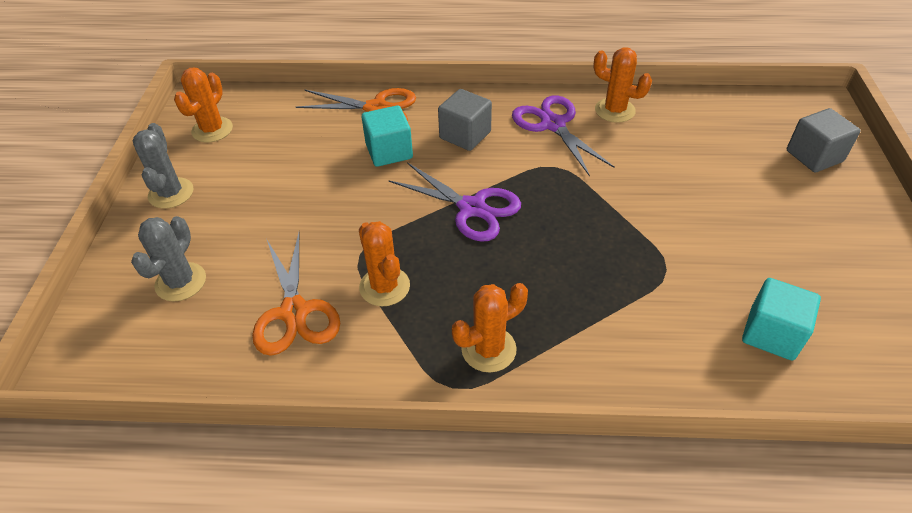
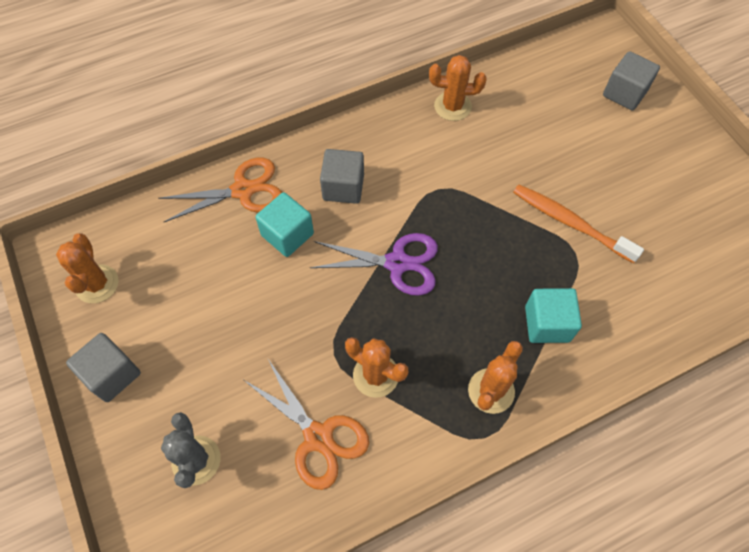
camera: 30 degrees left, 15 degrees up
(171, 193) = (112, 374): grey cactus -> grey cube
(553, 125) = (411, 144): purple scissors -> none
(677, 241) = (570, 223): none -> orange toothbrush
(771, 334) = (672, 276): turquoise cube -> turquoise cube (547, 324)

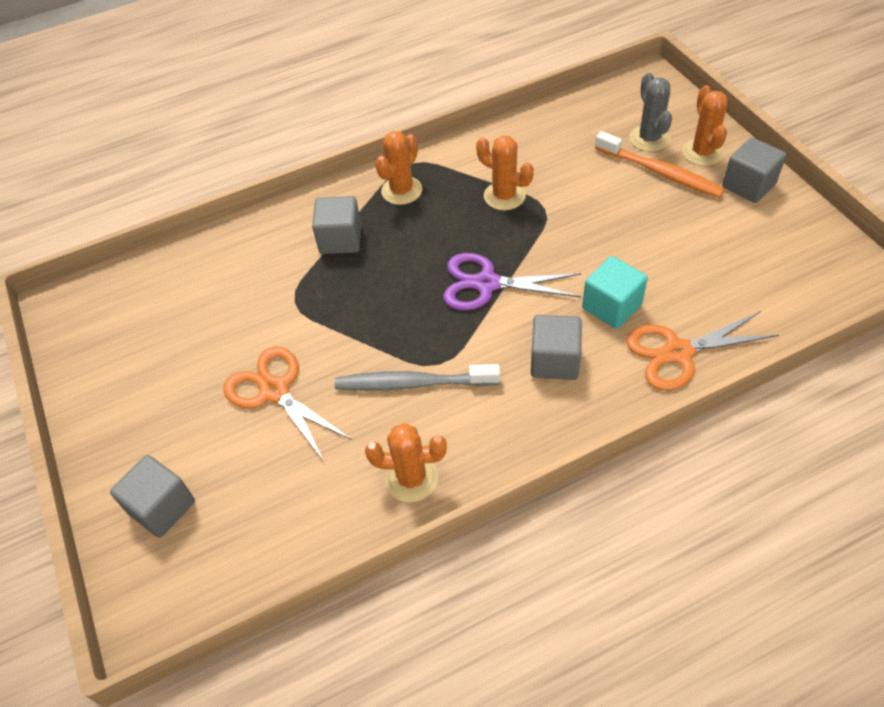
camera: 175 degrees left, 10 degrees down
(97, 284) = (804, 252): orange cactus -> orange cactus (702, 152)
(318, 437) = (551, 156): orange scissors -> orange scissors (275, 391)
(458, 173) = (413, 383): none -> grey toothbrush
(547, 324) = (340, 239): turquoise cube -> grey cube
(570, 223) = (291, 331): orange toothbrush -> orange toothbrush (660, 172)

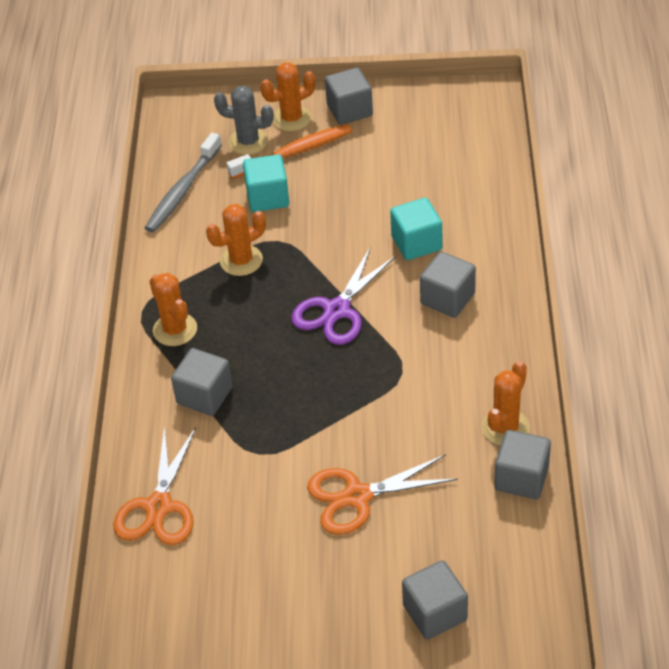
camera: 65 degrees left, 5 degrees down
(352, 518) = (521, 478): none -> grey cube
(413, 383) = (412, 396): grey toothbrush -> grey toothbrush (183, 190)
(591, 180) = (267, 197): none -> turquoise cube
(678, 352) = (486, 225): orange scissors -> orange scissors (159, 506)
(702, 152) = (291, 118): orange cactus -> orange cactus turned 45 degrees counterclockwise

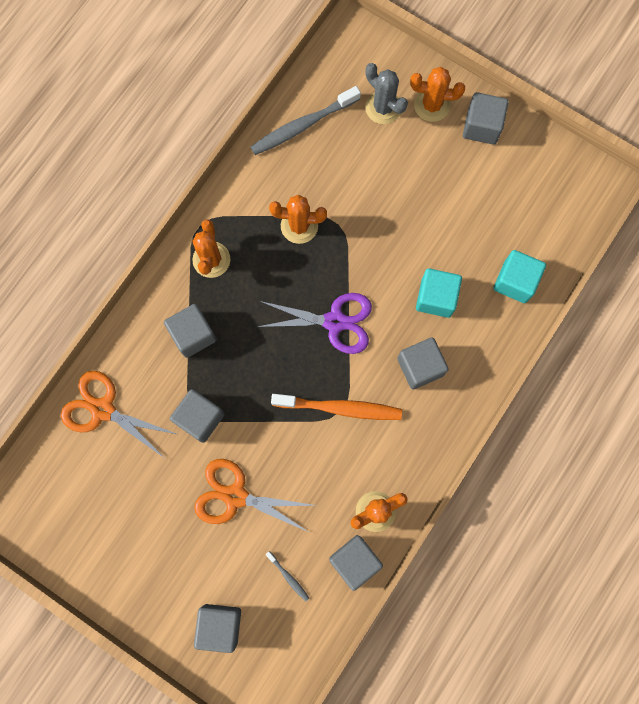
camera: 30 degrees right, 30 degrees up
(159, 506) = (103, 409): orange scissors -> orange scissors turned 75 degrees clockwise
(267, 197) = (359, 176): turquoise cube -> turquoise cube (515, 282)
(267, 456) = (200, 418): none -> grey cube
(293, 153) = (409, 143): orange toothbrush -> orange toothbrush (340, 408)
(337, 310) = (334, 322): purple scissors -> purple scissors turned 150 degrees counterclockwise
(468, 530) = (288, 577): none -> grey toothbrush

